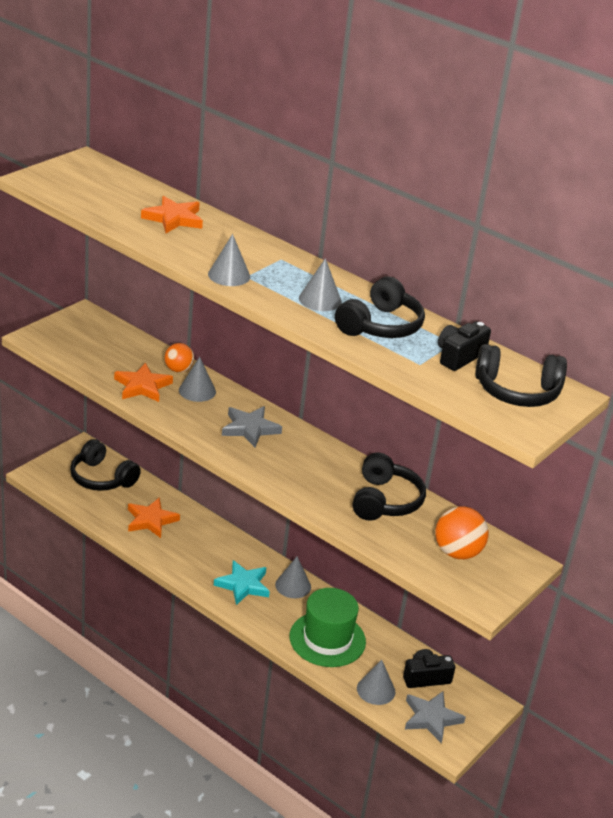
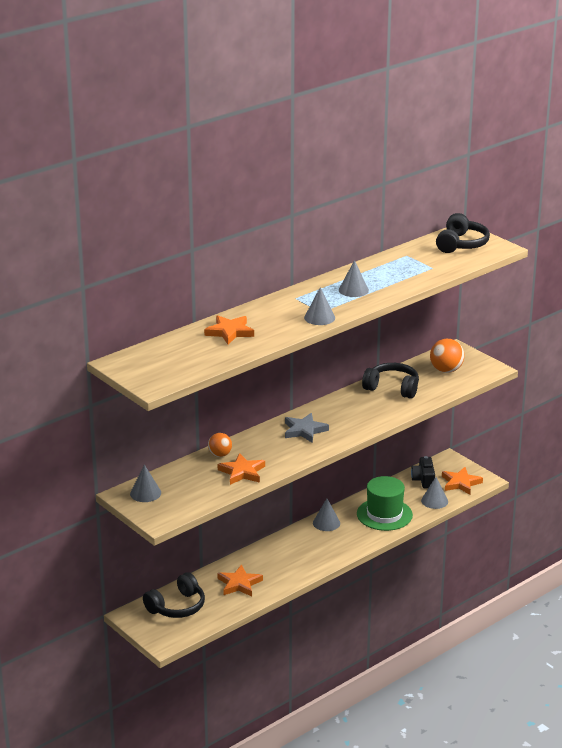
camera: 75 degrees left, 5 degrees down
(197, 391) = (251, 448): grey cone -> grey cone (145, 493)
(243, 585) = (323, 545): turquoise star -> none
(380, 326) = (387, 274): black headphones -> none
(431, 718) = (460, 483): grey star -> orange star
(459, 356) = (423, 255): black camera -> none

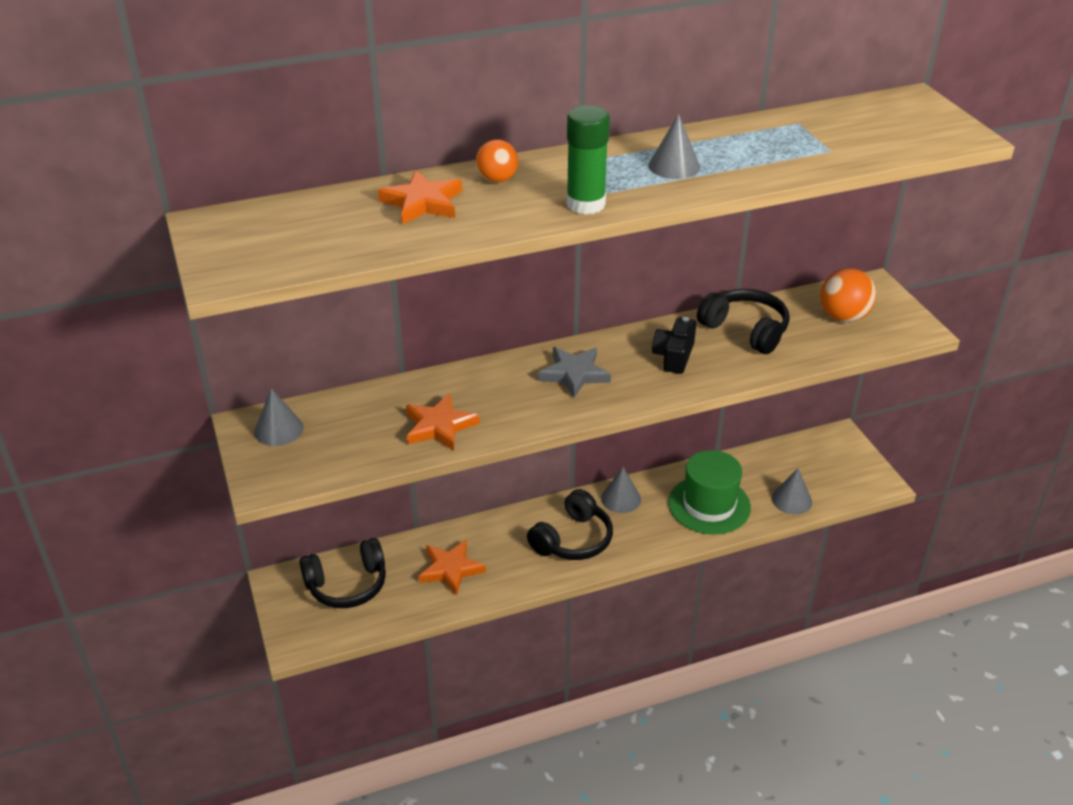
camera: 20 degrees right, 10 degrees up
(220, 455) = (426, 388): orange ball -> orange ball (497, 180)
(319, 317) = (585, 204): grey cone -> green glue stick
(423, 480) = (790, 461): black camera -> black camera (674, 356)
(460, 483) = (842, 479): orange star -> none
(461, 244) = (901, 119): black headphones -> black headphones (573, 539)

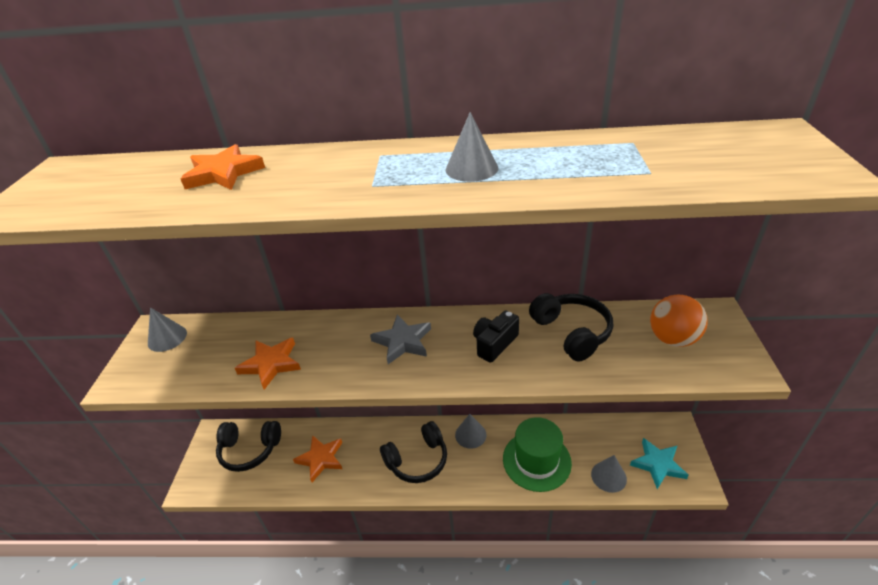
camera: 25 degrees right, 0 degrees up
(497, 180) = (304, 161): orange ball -> none
(585, 204) = (353, 193): green glue stick -> none
(836, 476) = (658, 464): none -> turquoise star

